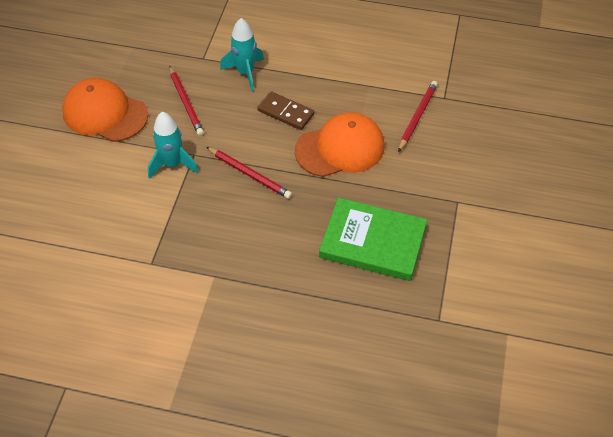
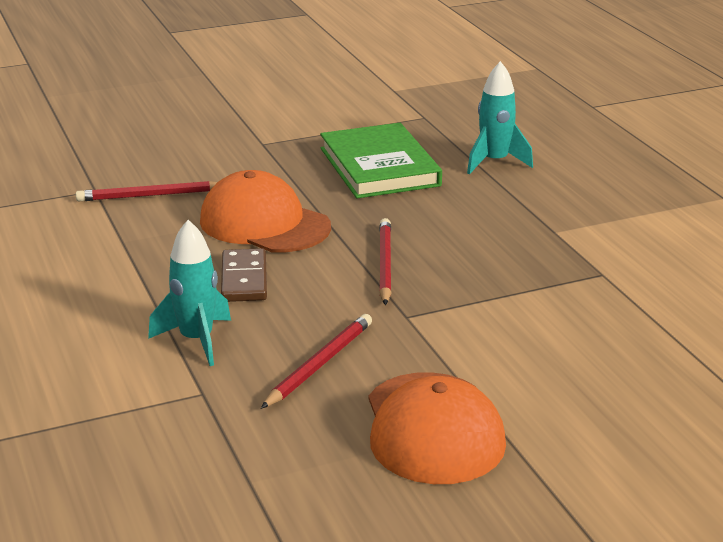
camera: 125 degrees left, 25 degrees down
(172, 164) = (445, 324): turquoise rocket -> turquoise rocket (494, 162)

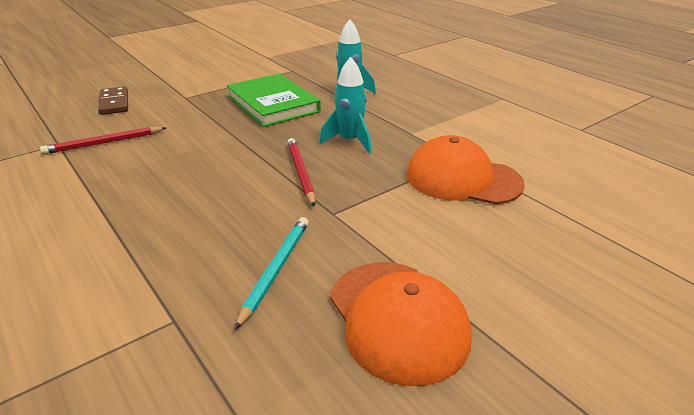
camera: 15 degrees left, 5 degrees up
(196, 340) = (159, 264): turquoise rocket -> turquoise rocket (350, 141)
(244, 279) = (192, 200): brown domino -> brown domino (114, 103)
(264, 224) = (199, 153): orange cap -> orange cap (462, 179)
(319, 364) = (275, 270): red pencil -> turquoise pencil

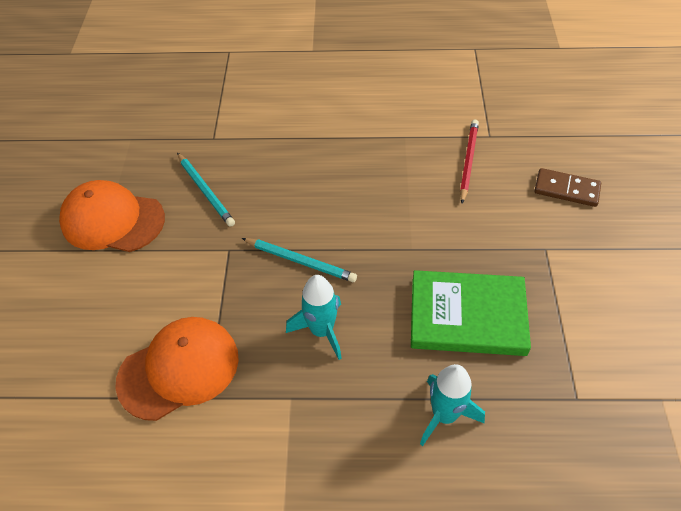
camera: 130 degrees right, 20 degrees up
(300, 173) = (300, 261): red pencil -> turquoise pencil

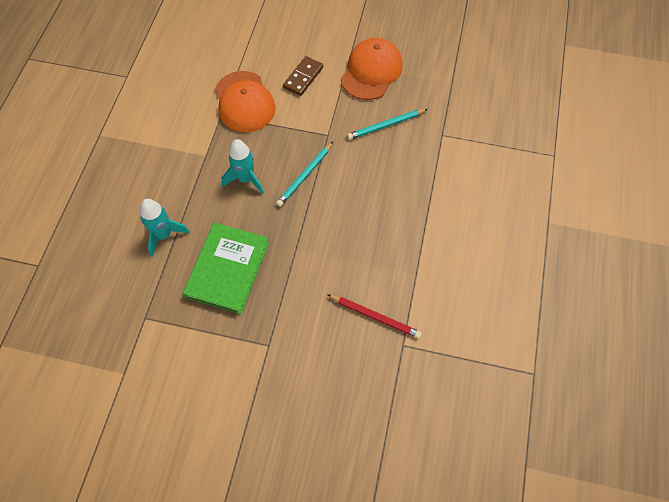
camera: 100 degrees right, 10 degrees up
(566, 190) = (323, 387): brown domino -> brown domino (303, 77)

